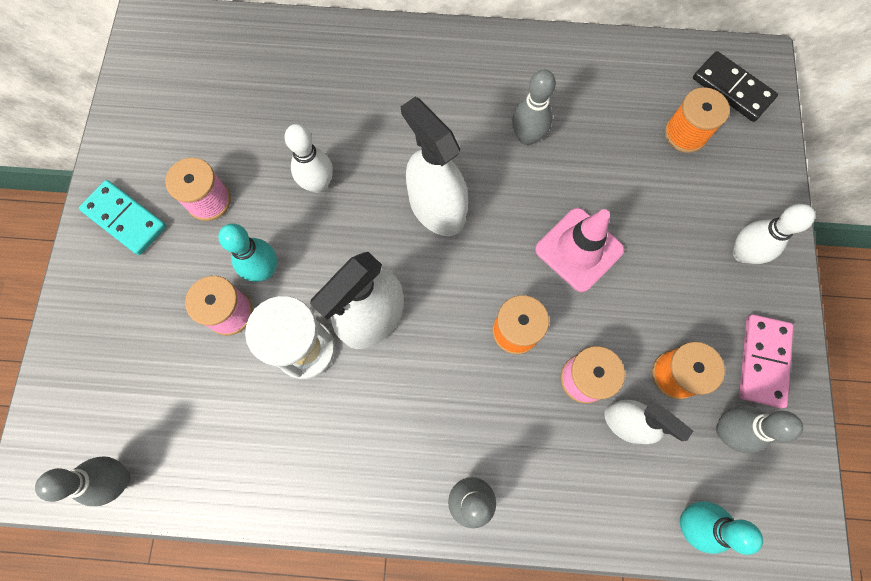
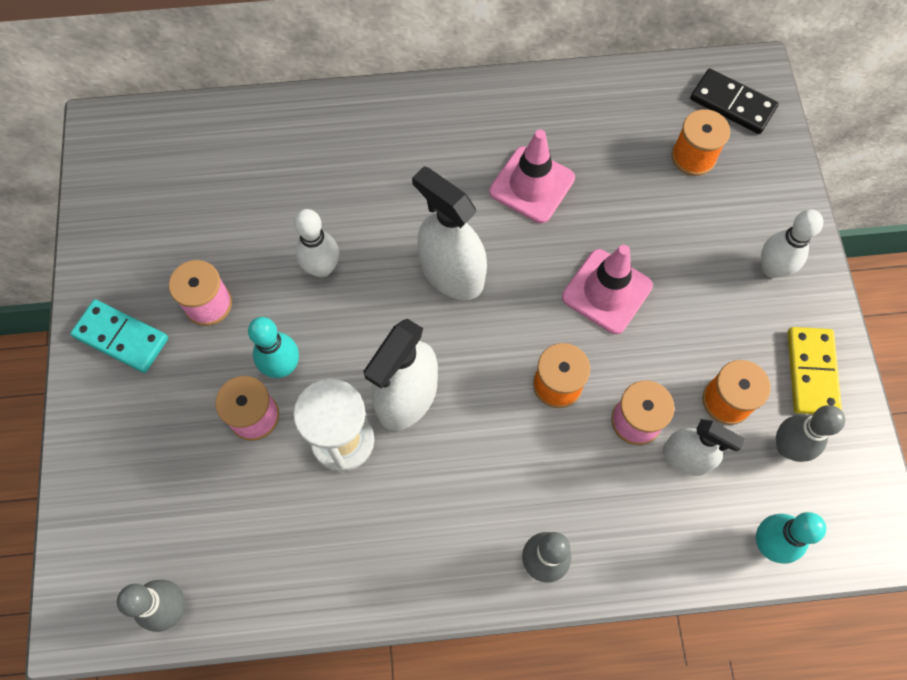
camera: 10 degrees left, 5 degrees down
(527, 137) = (532, 185): grey bowling pin -> pink traffic cone
(763, 361) = (811, 372): pink domino -> yellow domino

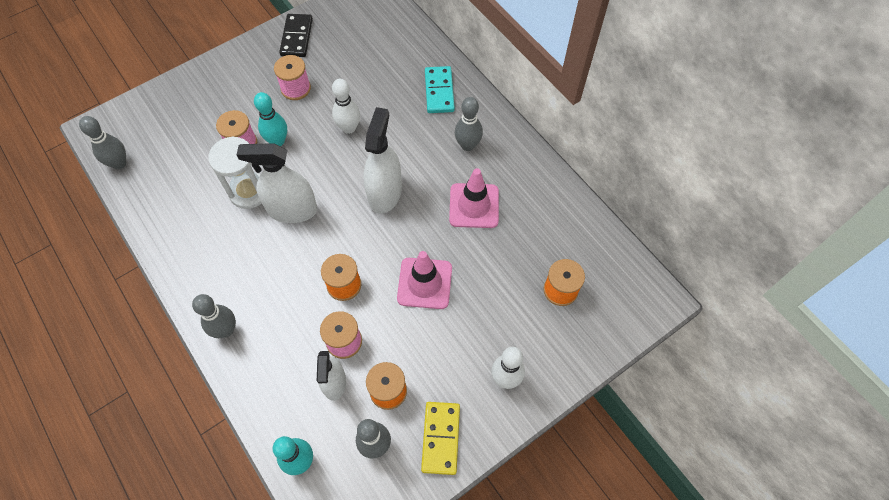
camera: 60 degrees right, 5 degrees down
(121, 338) = (254, 63): turquoise domino -> turquoise domino (439, 91)
(441, 147) = (467, 145): none -> grey bowling pin
(732, 104) = (621, 296): black domino -> black domino (297, 37)
(811, 372) = (440, 438): yellow domino -> yellow domino turned 60 degrees counterclockwise

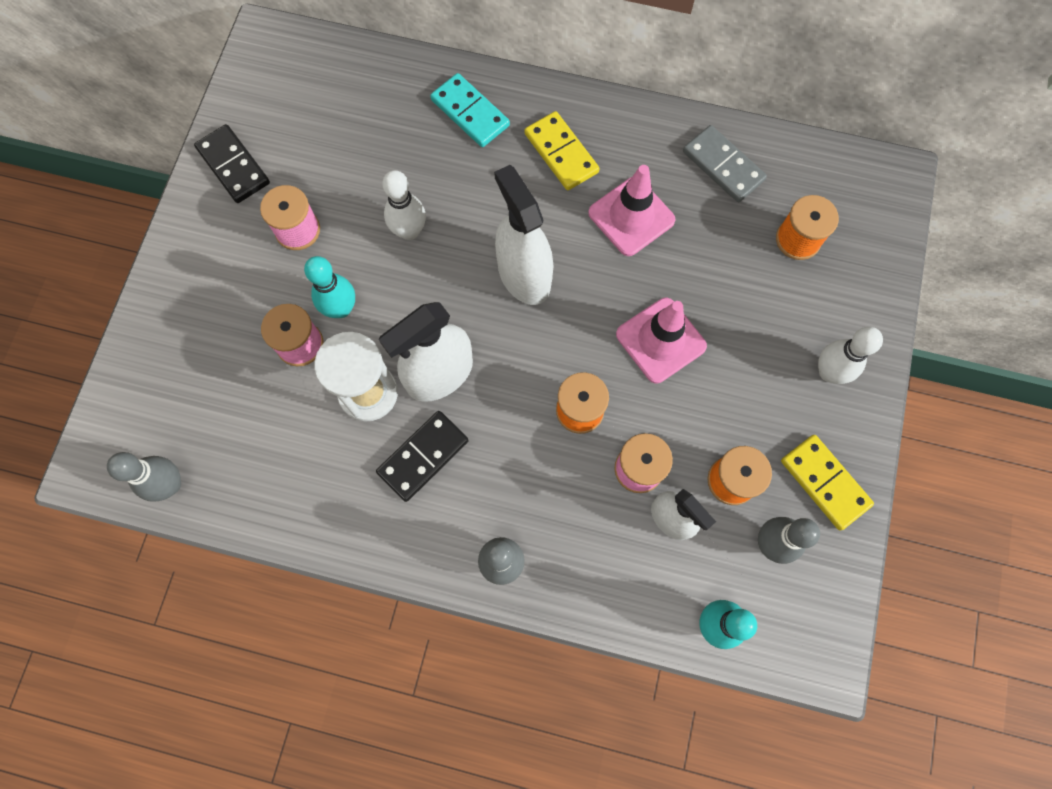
camera: 40 degrees left, 10 degrees up
(243, 244) = (423, 457): none -> black domino
(467, 145) = (561, 153): grey bowling pin -> yellow domino
(555, 217) = (723, 166): none -> grey domino

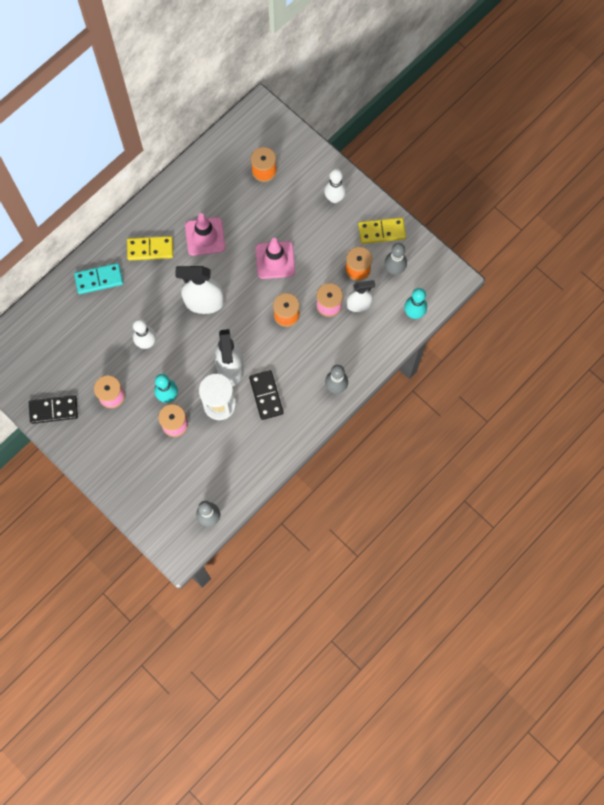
camera: 60 degrees left, 0 degrees up
(723, 166) = (205, 180): grey domino -> none

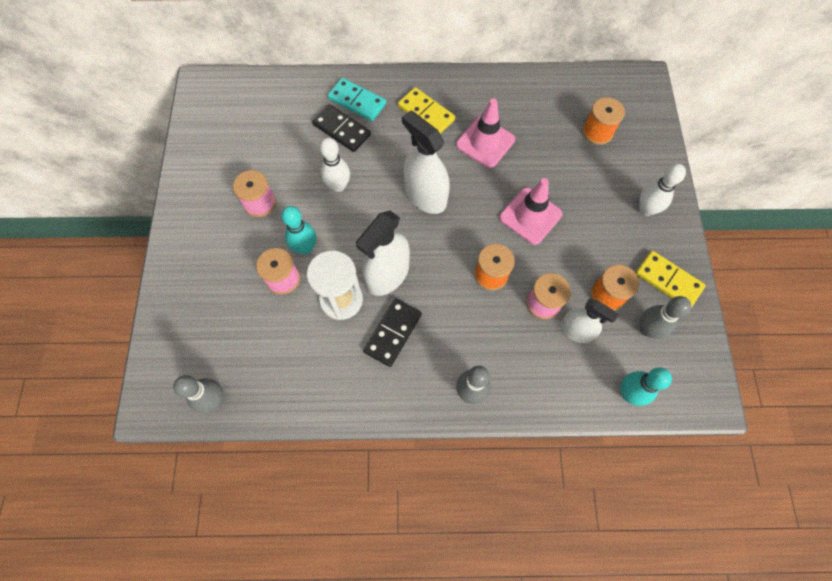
camera: 45 degrees right, 5 degrees down
(53, 410) = (202, 171): black domino -> black domino (342, 130)

